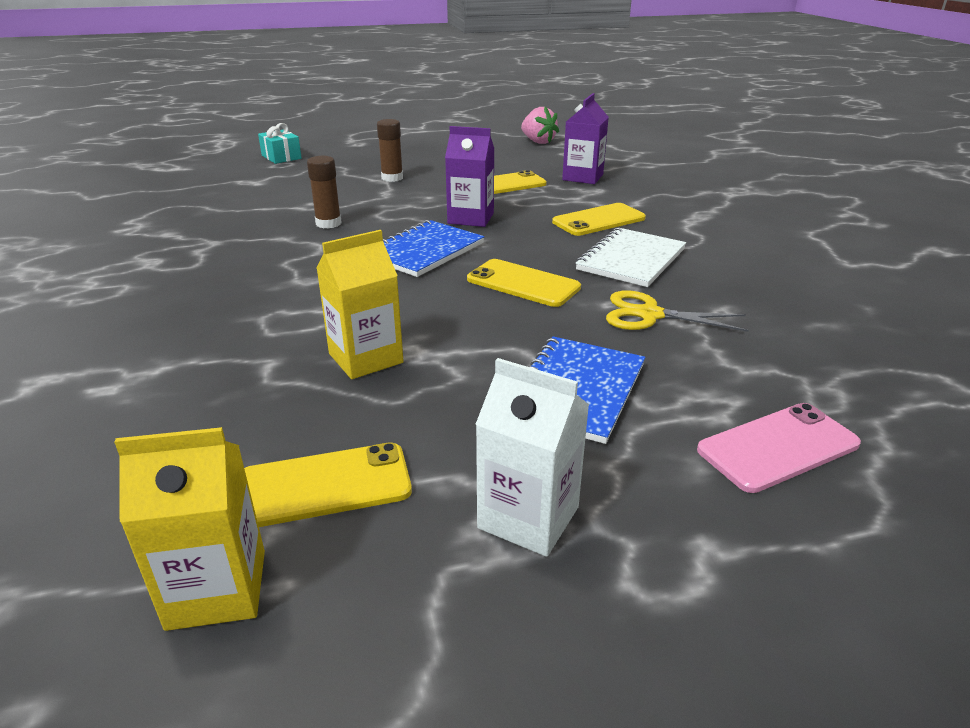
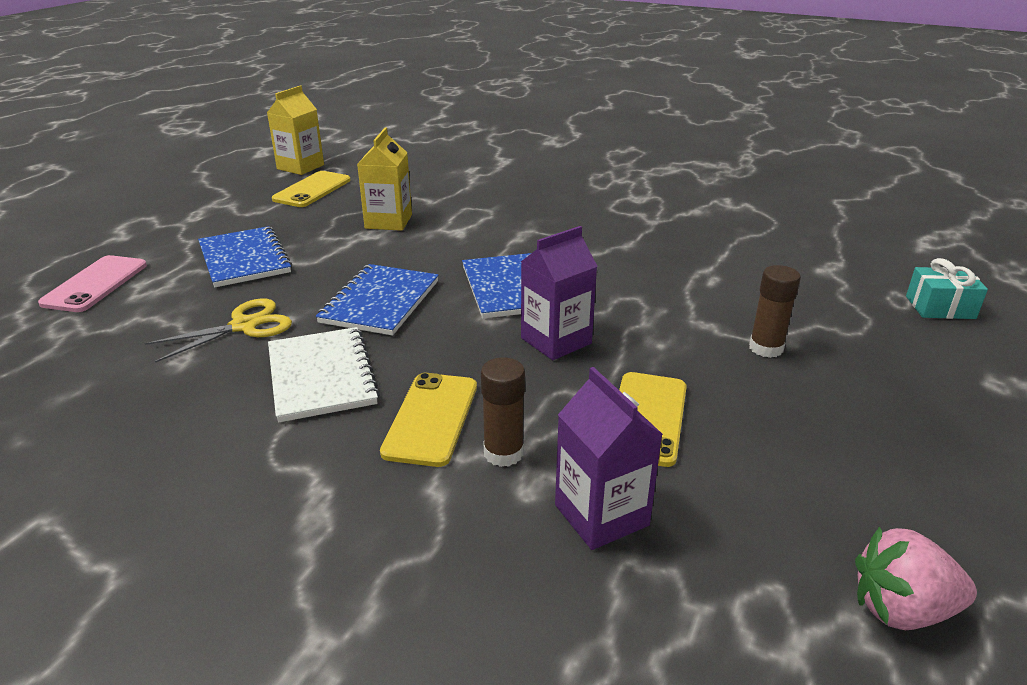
camera: 130 degrees right, 0 degrees up
(328, 223) = (639, 270): brown glue stick -> brown glue stick (503, 453)
(523, 283) = (380, 302): yellow phone -> blue notebook
(528, 517) = (212, 215): white carton -> none

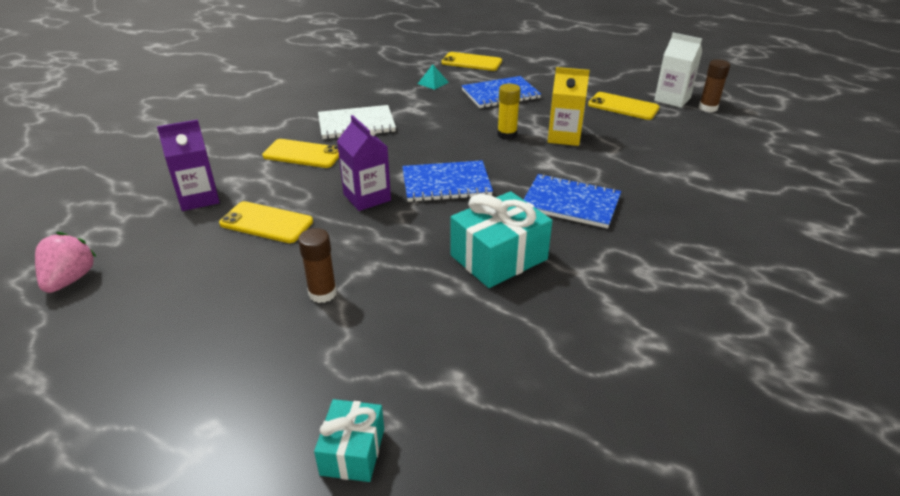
camera: 95 degrees right, 5 degrees up
(95, 284) = (471, 62): pink phone -> yellow phone
(170, 315) = (433, 83): none -> turquoise pyramid
(244, 326) = (415, 101): yellow scissors -> none
(300, 167) = (672, 99): yellow carton -> white carton
(378, 253) = (507, 135): none -> yellow glue stick
(380, 302) = (435, 137): blue notebook -> blue notebook (570, 203)
(503, 453) = (262, 173): brown glue stick -> brown glue stick (708, 108)
(648, 255) = (498, 257): none -> turquoise gift

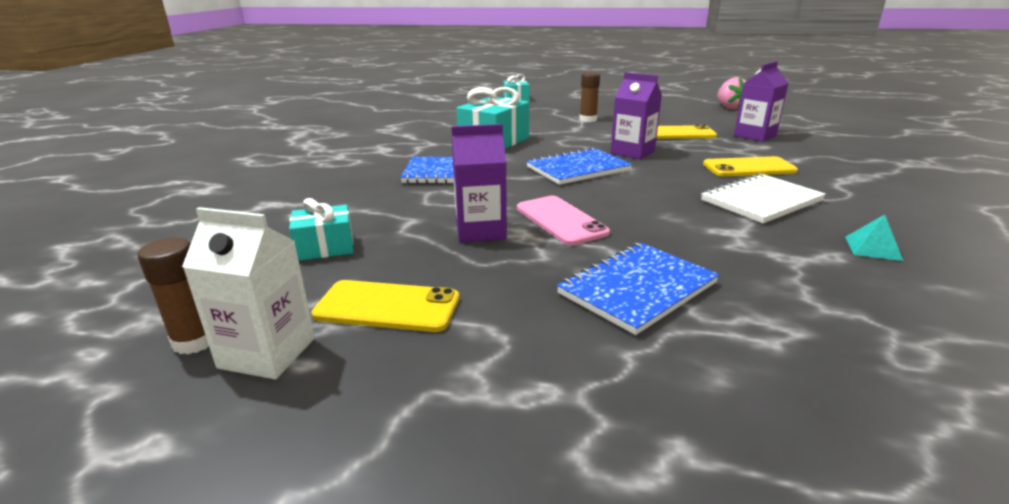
camera: 160 degrees right, 10 degrees down
(433, 83) = (791, 289): turquoise pyramid -> turquoise pyramid (872, 248)
(471, 62) = (821, 384): yellow phone -> none
(507, 135) = (560, 220): yellow glue stick -> pink phone
(564, 137) = (480, 231): yellow carton -> purple carton
(667, 143) = (325, 247): none -> turquoise gift

